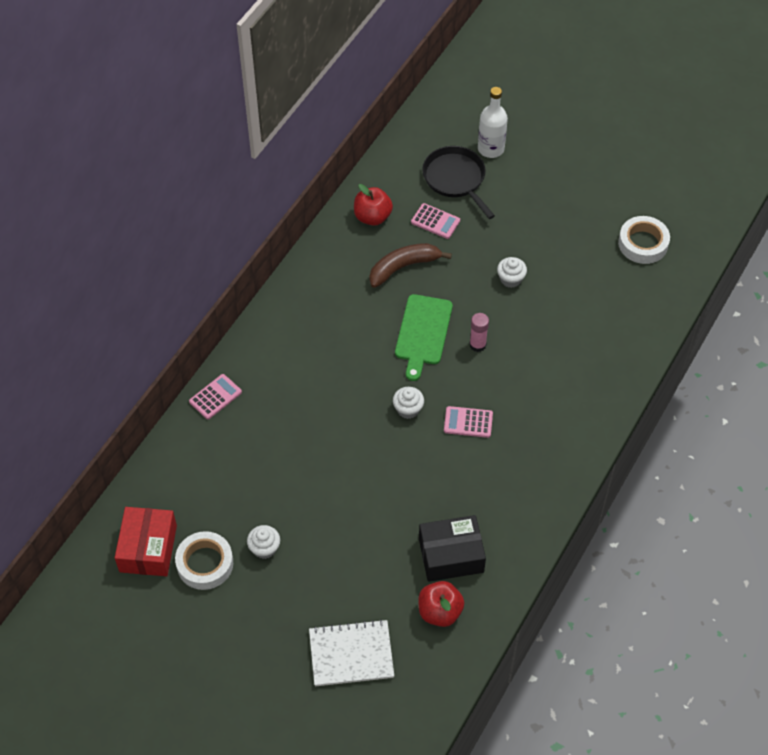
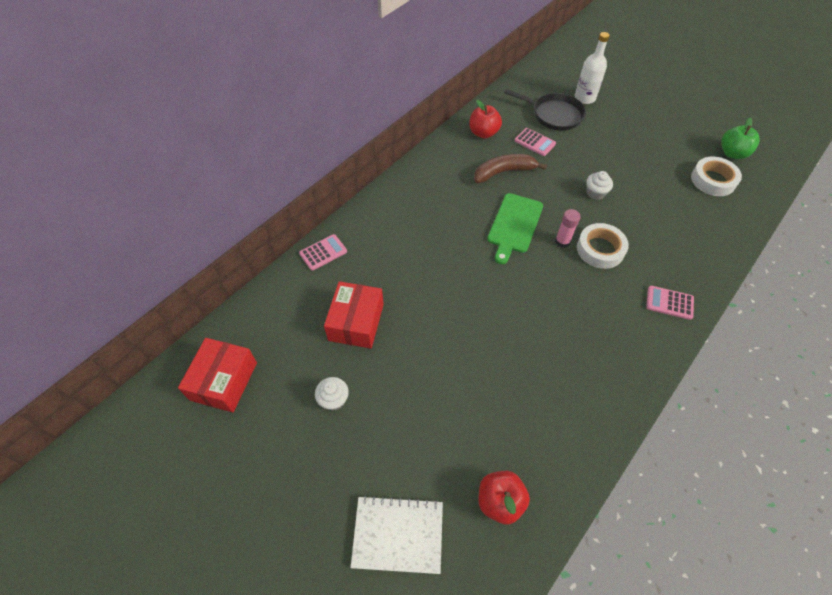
camera: 10 degrees right, 0 degrees up
(205, 563) = (273, 405): white tape -> white tape (600, 249)
(269, 468) = (356, 322): none -> red box
(408, 409) = (493, 288): white cupcake -> none
(451, 555) = (518, 438): black box -> none
(455, 179) = (554, 115): black pan -> black pan turned 135 degrees clockwise
(468, 422) = (548, 308): pink calculator -> pink calculator (669, 303)
(666, 204) = (732, 153): none -> green apple

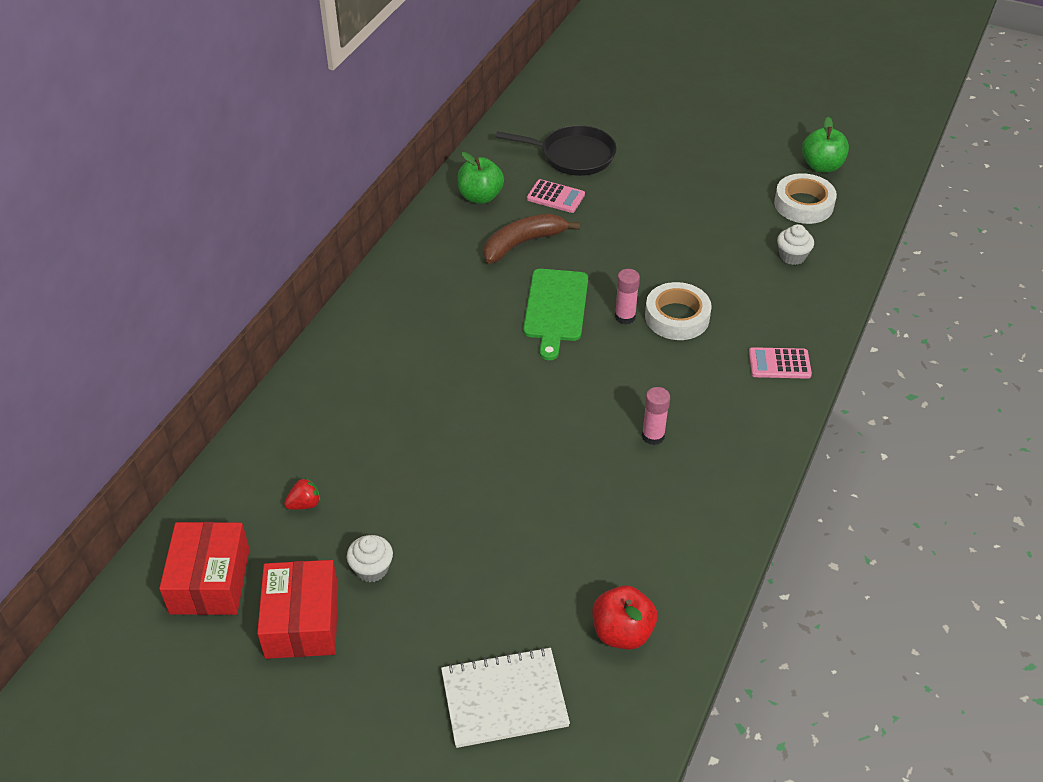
camera: 15 degrees left, 10 degrees down
(303, 337) = (305, 504): none -> red strawberry
(323, 252) = (298, 394): pink calculator -> none
(356, 322) = (373, 471): red box -> red box (302, 621)
(483, 133) = (480, 197): red apple -> green apple
(561, 340) = (653, 436): none -> pink glue stick
(584, 98) = (610, 126): white bottle -> none
(595, 193) = (654, 248): white cupcake -> white cupcake (792, 256)

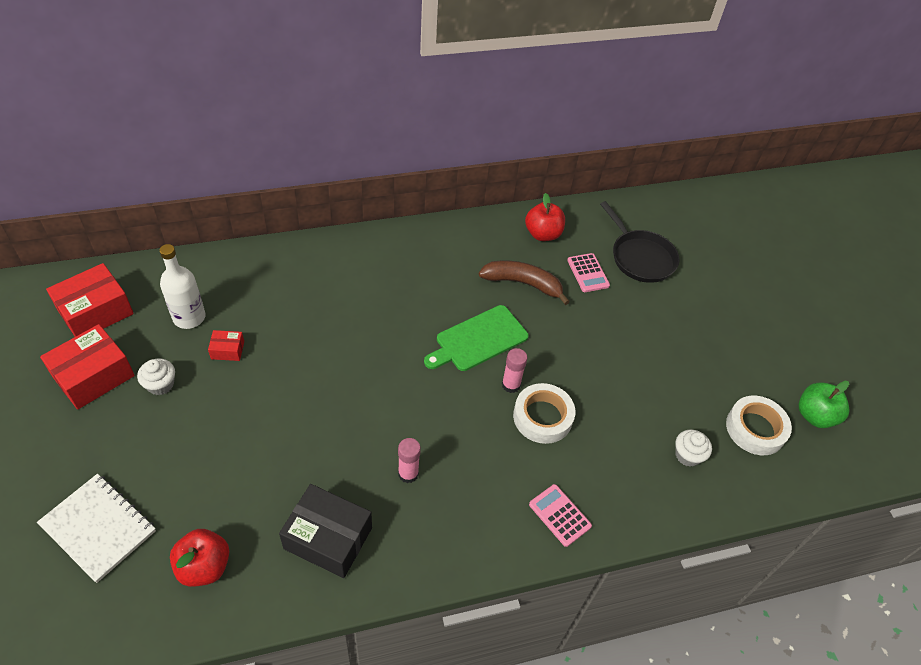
camera: 45 degrees right, 5 degrees up
(305, 504) = (189, 317): red strawberry -> white bottle
(381, 494) = (227, 350): none -> red box
(480, 197) = (542, 234): green apple -> red apple
(670, 526) = (328, 538): none -> black box

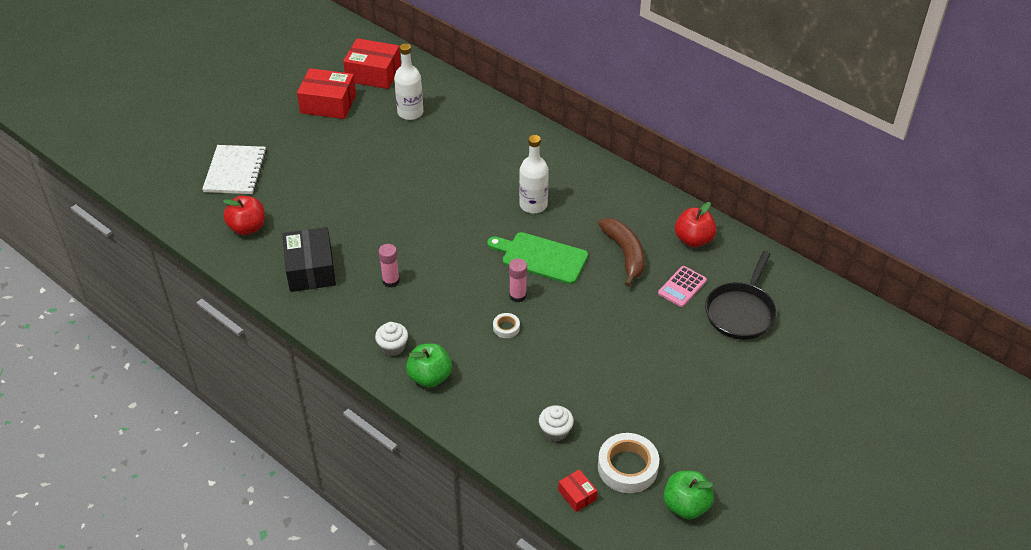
camera: 60 degrees right, 5 degrees down
(160, 384) = (349, 133): white cupcake -> white cupcake (393, 347)
(227, 350) = (403, 144): red box -> red box (577, 495)
(409, 305) = (533, 205): none -> white bottle
(542, 417) = (506, 327): white tape -> white tape, size x0.49
(559, 515) = (430, 377): pink calculator -> green apple

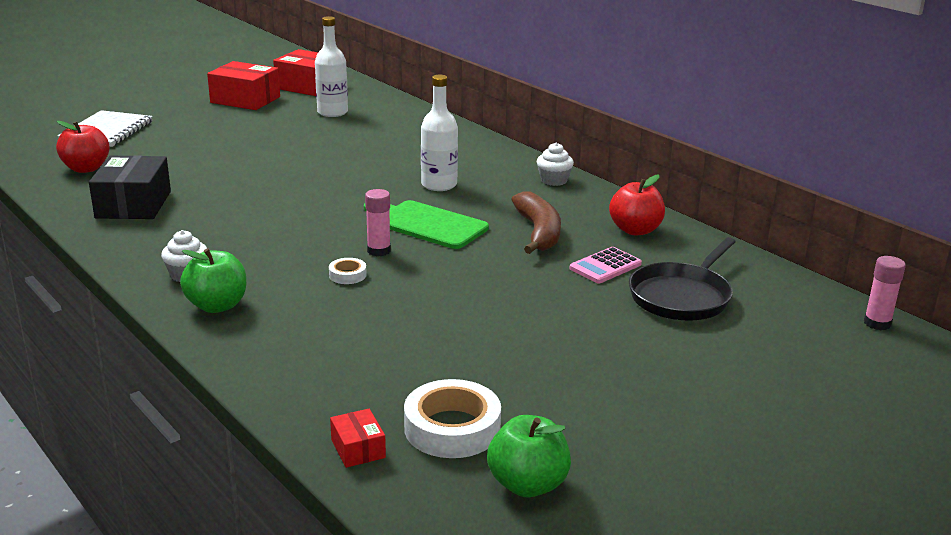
camera: 10 degrees right, 20 degrees down
(391, 281) = (224, 223): pink glue stick -> pink glue stick (877, 323)
(555, 431) = (361, 377): white cupcake -> white cupcake (554, 180)

